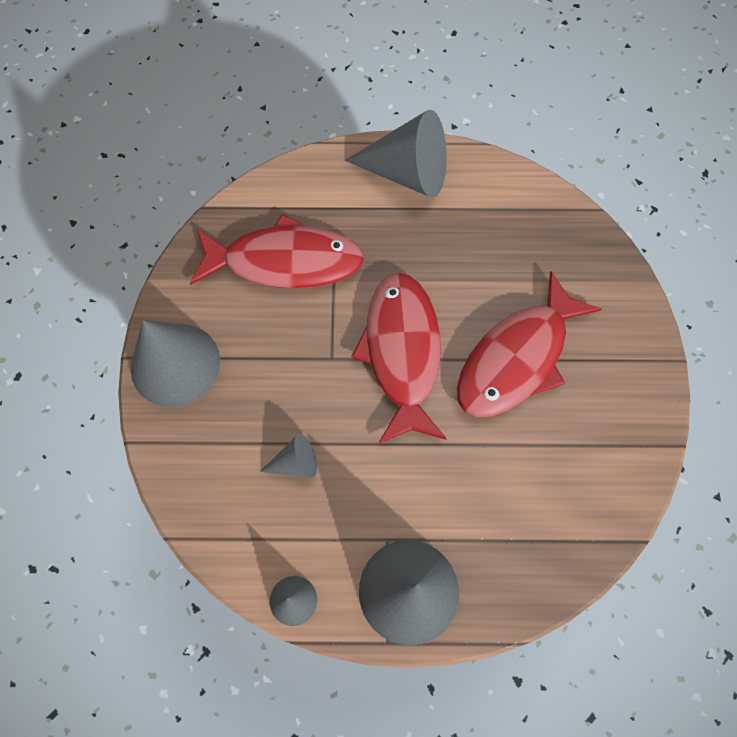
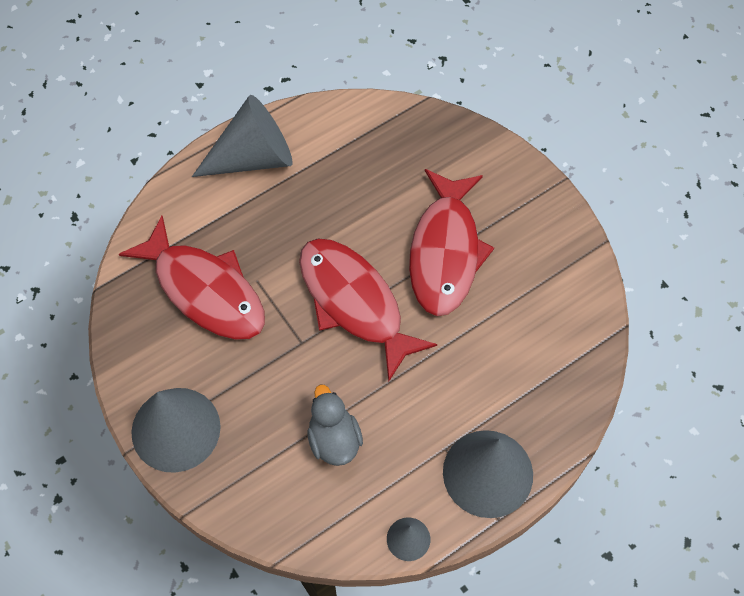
camera: 35 degrees left, 5 degrees down
(285, 262) = (205, 290): red fish -> red fish turned 75 degrees clockwise
(295, 463) = (334, 439): grey cone -> grey duck

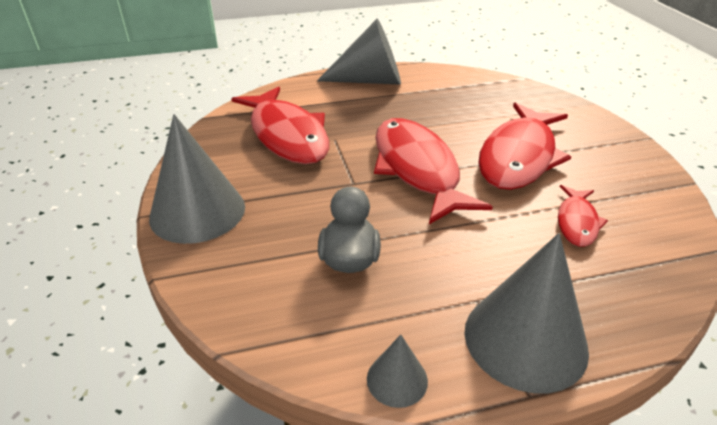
camera: 20 degrees right, 25 degrees down
(509, 331) = (577, 222): none -> red fish

